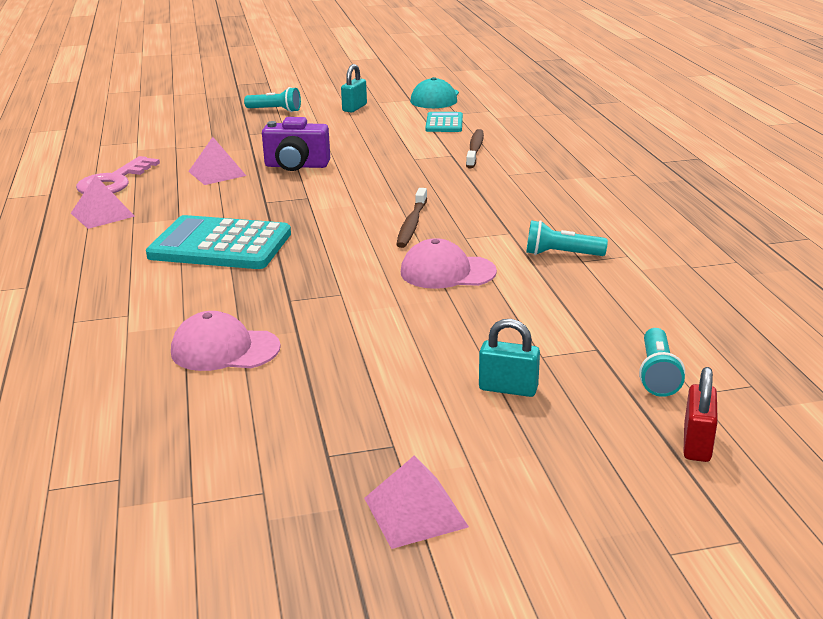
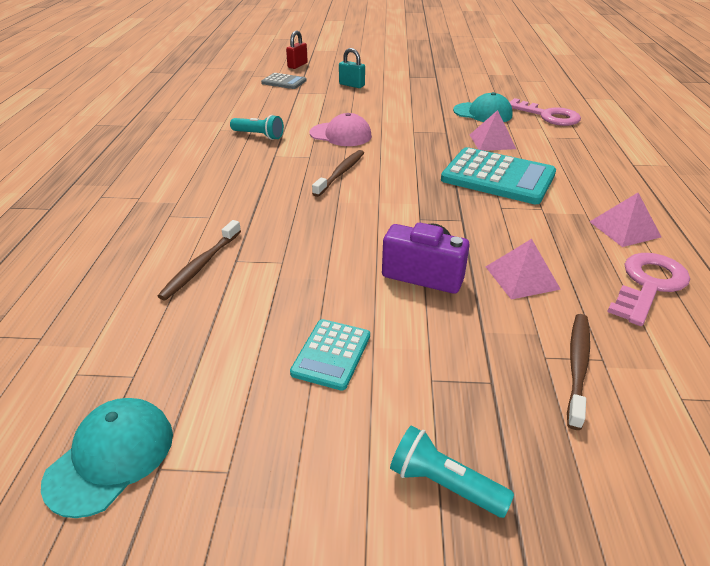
camera: 165 degrees left, 10 degrees up
(103, 362) = (547, 116): none -> pink key
(194, 143) = (577, 367): none -> brown toothbrush
(224, 349) = (483, 113): pink cap -> turquoise cap
(354, 108) = (285, 450): turquoise padlock -> none
(415, 512) = (409, 63): pink pyramid -> pink pyramid (492, 141)
(444, 123) = (180, 343): turquoise calculator -> turquoise calculator (331, 354)
(657, 374) = (284, 82): turquoise flashlight -> grey calculator

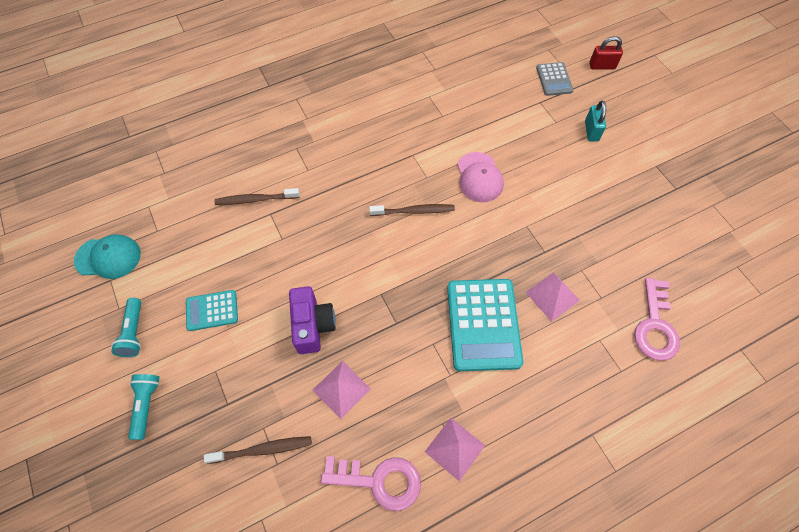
camera: 60 degrees right, 25 degrees up
(259, 135) = (437, 126): turquoise flashlight -> turquoise flashlight (134, 332)
(483, 113) = (613, 265): turquoise cap -> none

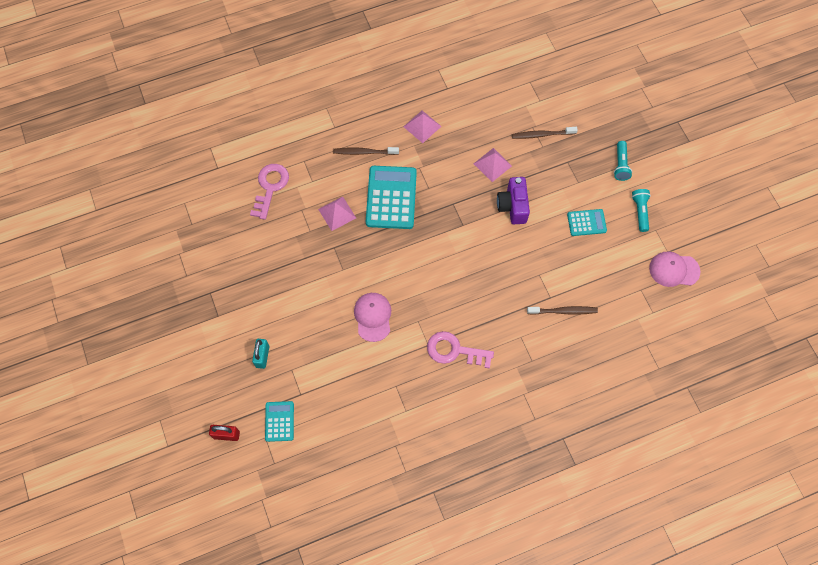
camera: 175 degrees left, 5 degrees up
(108, 257) = (674, 270): turquoise cap -> pink cap
(379, 481) = (470, 113): pink key -> pink key (454, 350)
(414, 211) = (432, 290): brown toothbrush -> brown toothbrush (364, 152)
(554, 79) = (279, 421): grey calculator -> turquoise calculator

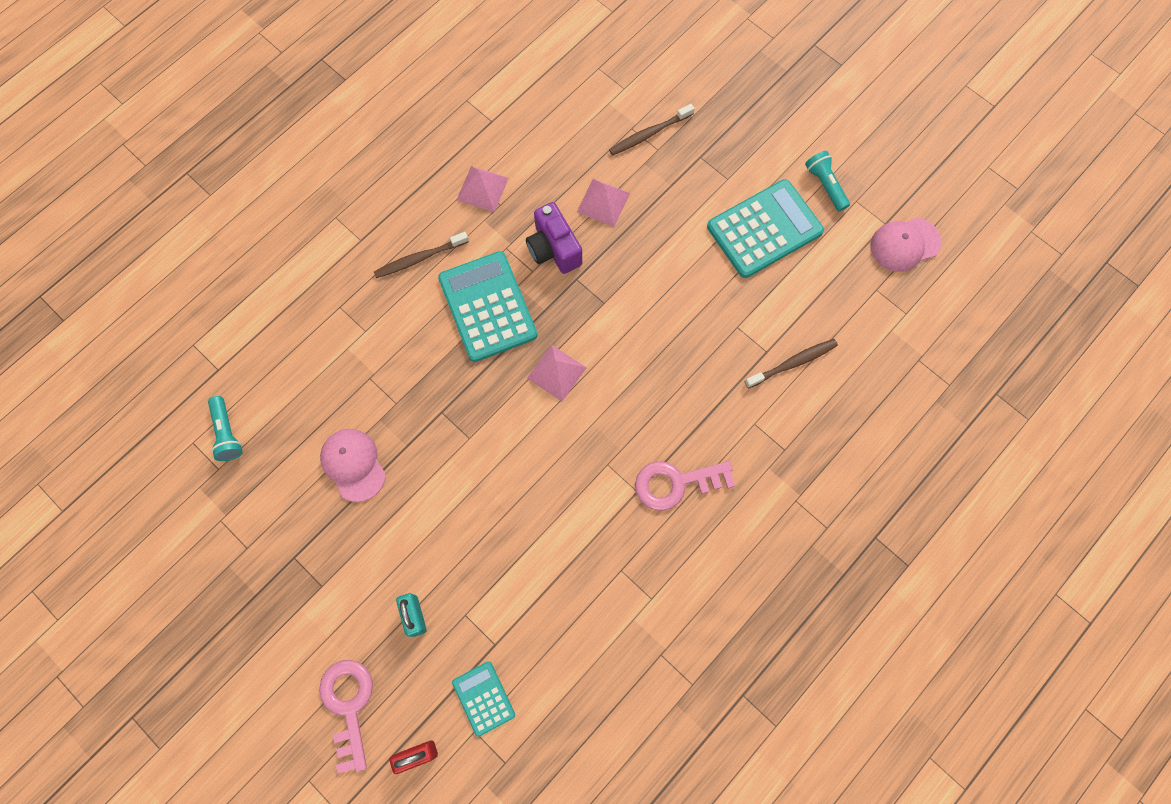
camera: 25 degrees left, 5 degrees up
(270, 187) = (309, 365): pink key -> pink key (348, 705)
(337, 213) = (422, 361): pink pyramid -> pink pyramid (557, 372)
(373, 317) = (543, 487): pink cap -> pink cap (353, 464)
(512, 206) = (657, 248): purple camera -> purple camera (553, 249)
(586, 223) = (764, 229): turquoise calculator -> turquoise calculator, size x1.86
(620, 165) = (770, 132): turquoise flashlight -> turquoise flashlight (227, 433)

